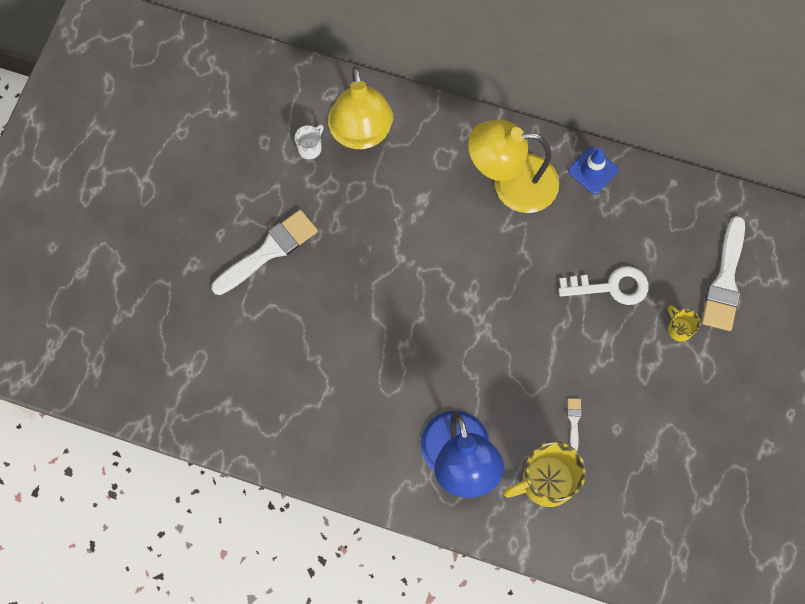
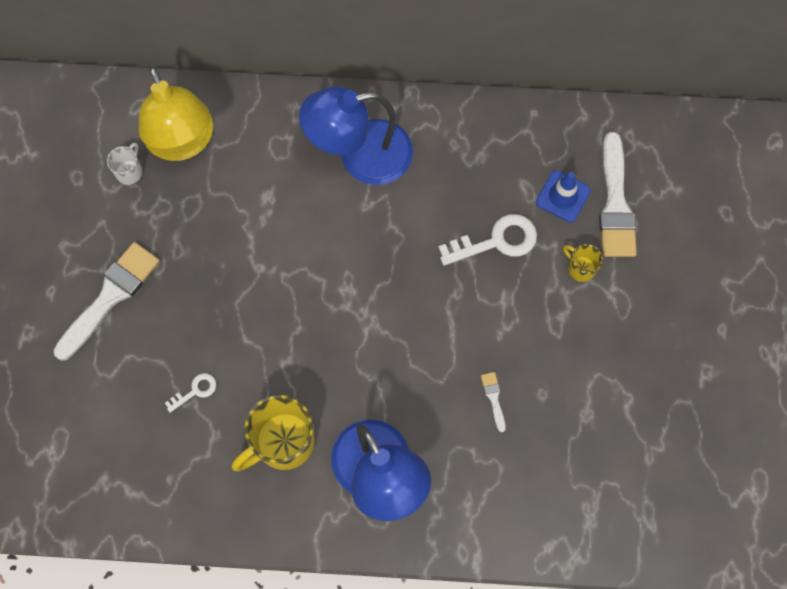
camera: 15 degrees left, 0 degrees up
(321, 349) = (195, 391): none -> white key
(511, 183) = (360, 156): yellow lamp -> blue lamp
(546, 482) = (480, 473): yellow mug -> yellow mug (283, 442)
(593, 170) = (444, 121): blue traffic cone -> blue traffic cone (563, 196)

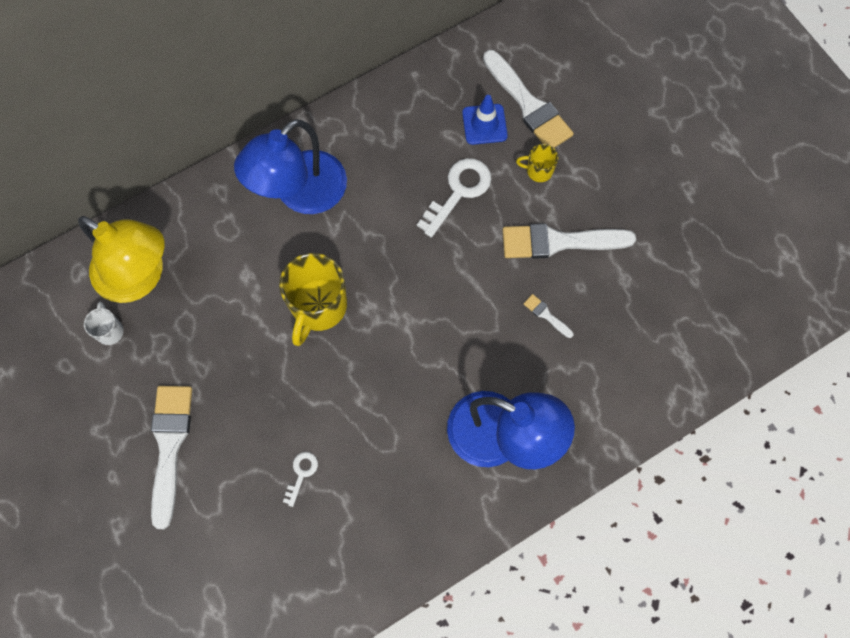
camera: 35 degrees left, 0 degrees up
(283, 442) = (405, 465): yellow mug -> yellow mug (318, 307)
(552, 342) = (559, 242): none -> white brush

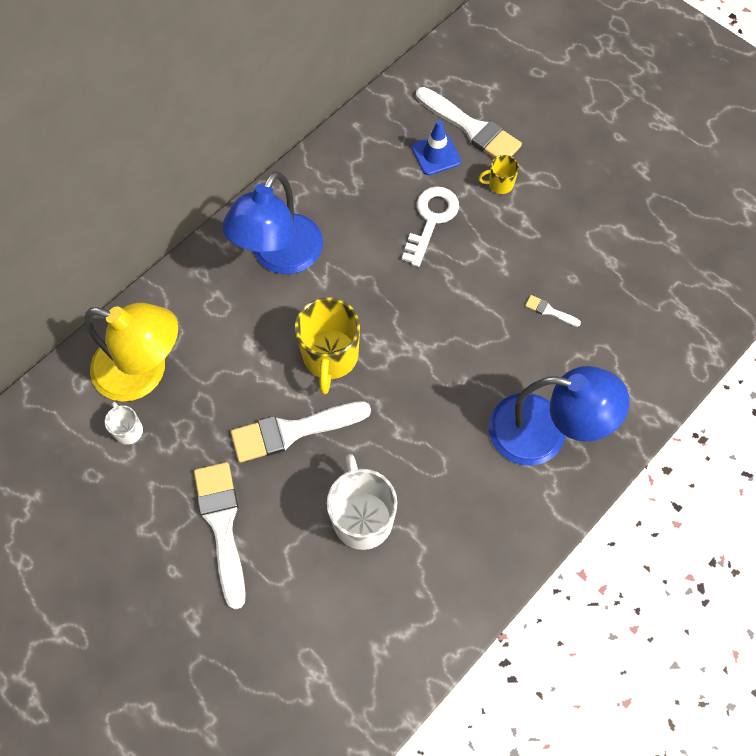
camera: 15 degrees left, 5 degrees down
(301, 474) = (362, 518): white key -> white mug
(559, 242) = (539, 242): white brush -> white brush (293, 431)

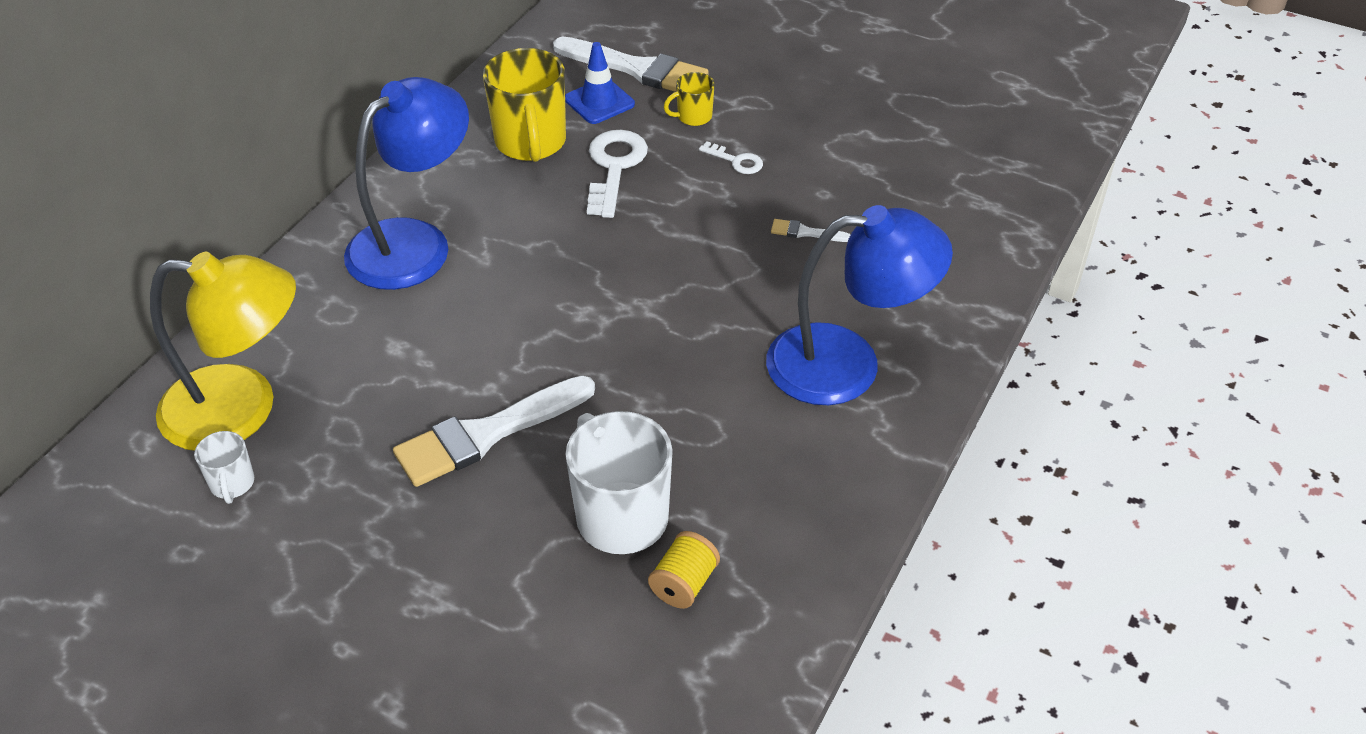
camera: 15 degrees left, 20 degrees down
(128, 430) = (232, 484): white mug -> white mug turned 150 degrees counterclockwise
(222, 525) = (408, 572): white brush -> none
(280, 257) = (414, 242): blue lamp -> blue lamp turned 150 degrees counterclockwise
(330, 357) = (517, 338): yellow mug -> yellow mug (531, 143)
(389, 579) = (684, 583): none -> yellow spool
(519, 233) = (736, 161): none -> white key

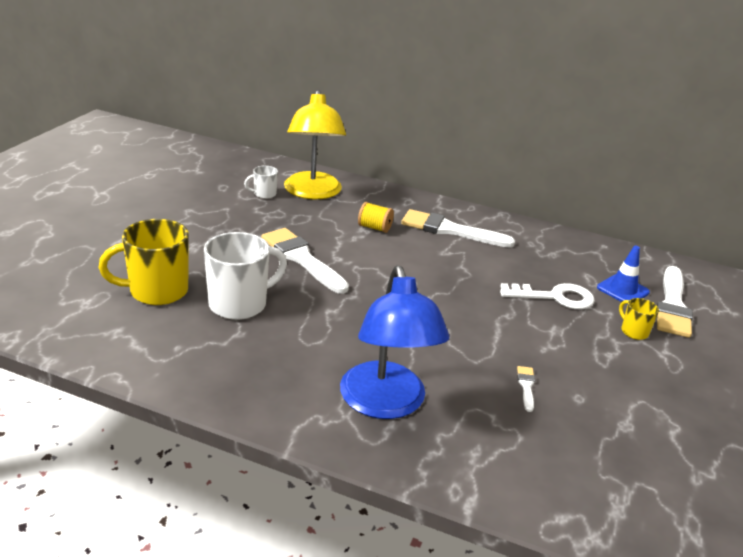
camera: 80 degrees right, 15 degrees down
(414, 242) = (450, 230): blue lamp -> white brush
(531, 143) = (561, 264): yellow mug -> yellow mug (157, 291)
(684, 583) = (186, 327): yellow spool -> yellow spool (374, 228)
(736, 161) = (593, 352): white key -> none

